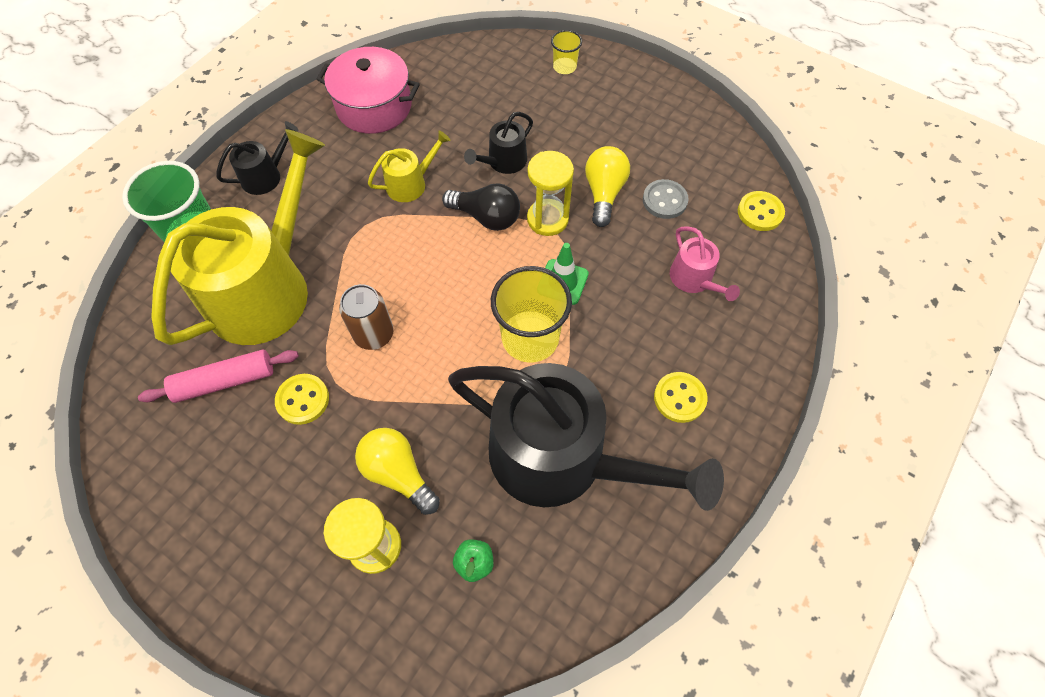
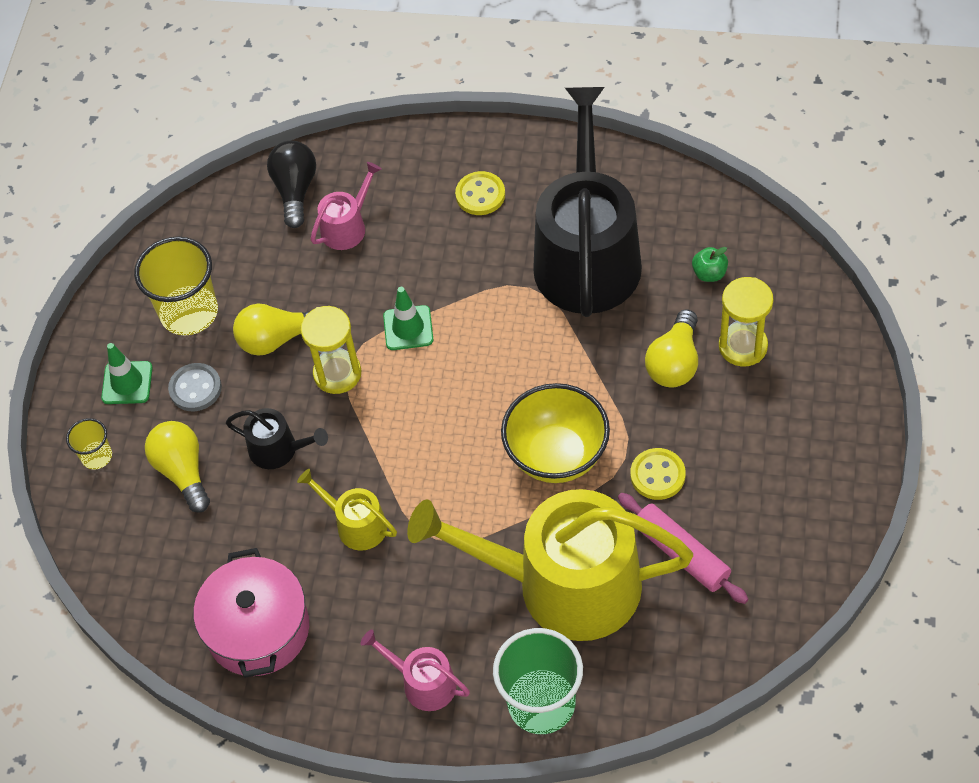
camera: 110 degrees left, 5 degrees down
(265, 176) = (423, 683): black watering can -> pink watering can
(374, 334) = (557, 456): brown can -> yellow bowl
(486, 217) = (364, 429): black light bulb -> black light bulb (295, 190)
(522, 105) = (183, 471): none -> yellow light bulb
(530, 338) = (485, 327): yellow cup -> yellow cup (189, 312)
(616, 98) = (127, 383): none -> green traffic cone
(664, 200) = (260, 284): grey button -> grey button (195, 388)
(760, 212) = (235, 202): yellow button -> none

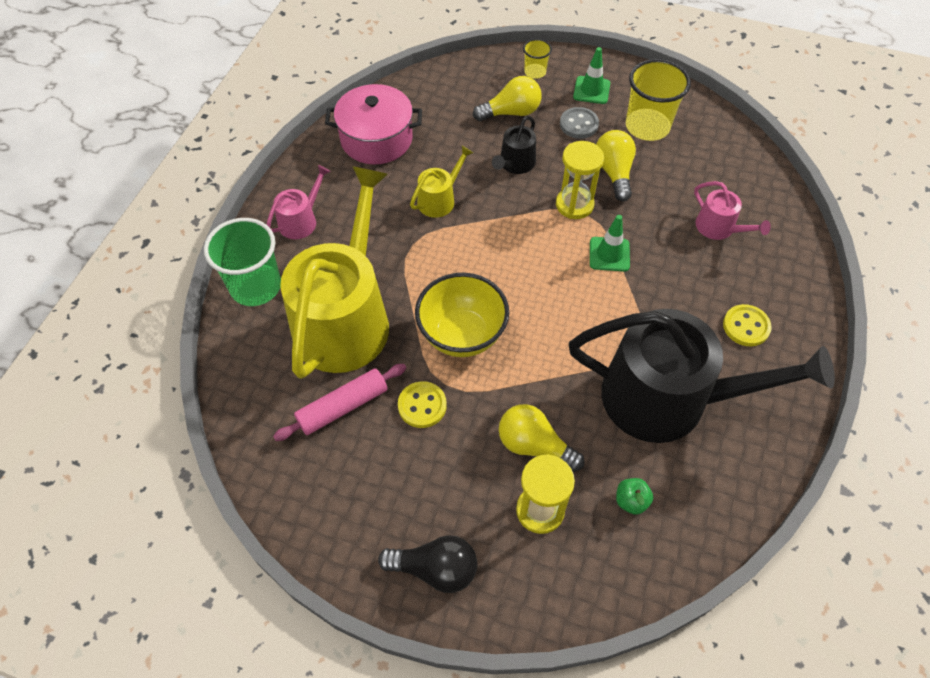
camera: 95 degrees right, 0 degrees up
(295, 190) = (760, 199): black light bulb -> black light bulb (435, 569)

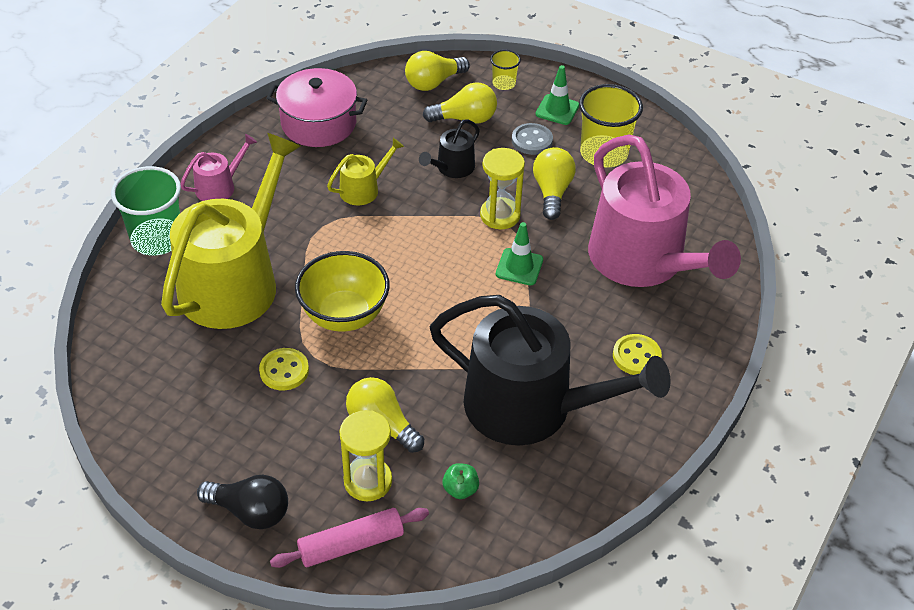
camera: 10 degrees right, 10 degrees down
(343, 407) = (207, 358): pink rolling pin -> pink rolling pin (351, 544)
(471, 81) = (433, 82): none -> yellow light bulb
(719, 228) = (643, 261): pink watering can -> pink watering can, size x2.35

